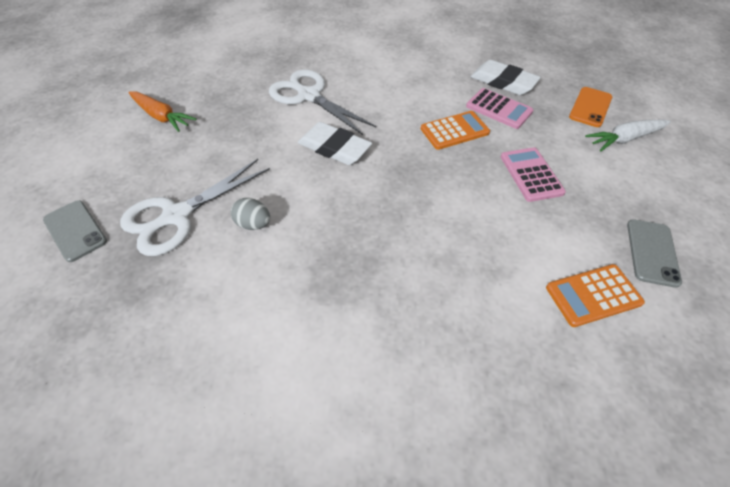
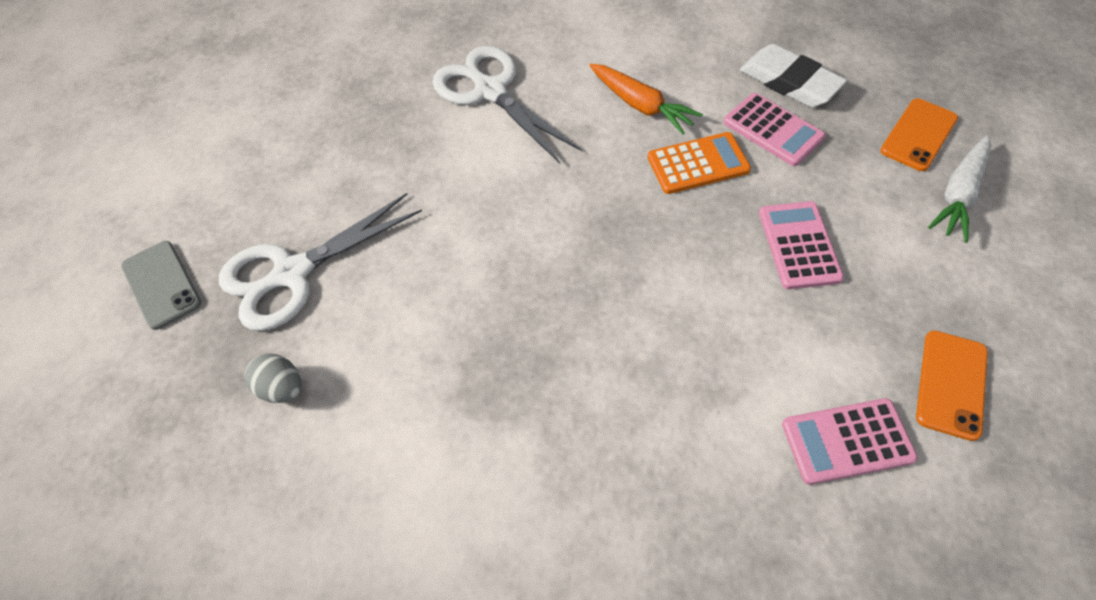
camera: 10 degrees right, 5 degrees up
(162, 117) = (280, 115): orange carrot -> orange carrot (641, 105)
(253, 224) = (393, 294): grey egg -> grey egg (282, 388)
(334, 148) = (517, 181): white eraser -> none
(593, 295) = (847, 441): orange calculator -> pink calculator
(624, 139) = (959, 195): white carrot -> white carrot turned 45 degrees counterclockwise
(652, 252) = (951, 384): grey phone -> orange phone

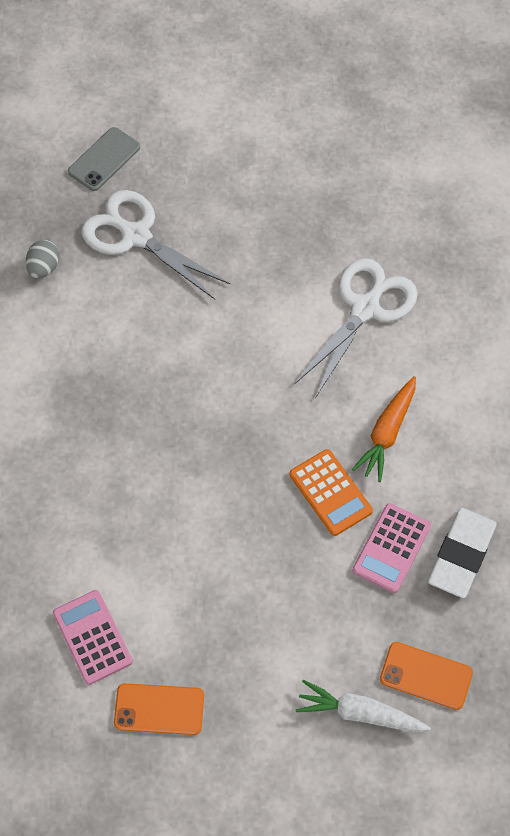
camera: 70 degrees right, 5 degrees up
(799, 245) = (263, 585): pink calculator -> none

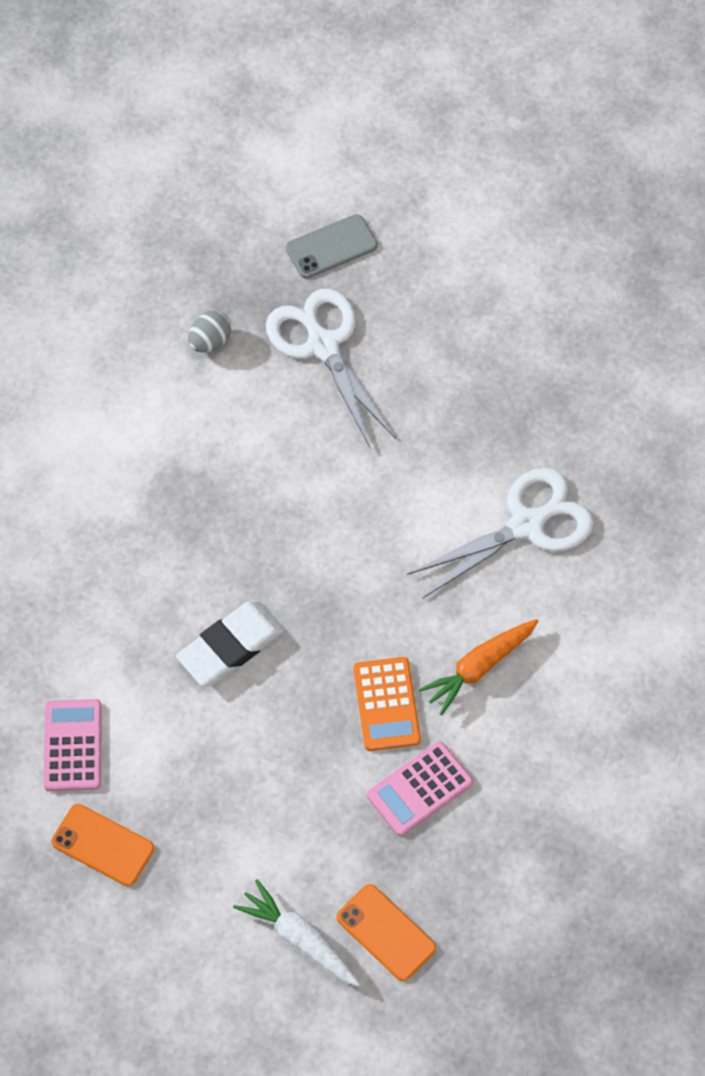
camera: 25 degrees right, 0 degrees up
(461, 555) = (489, 827): white eraser -> white eraser (230, 646)

